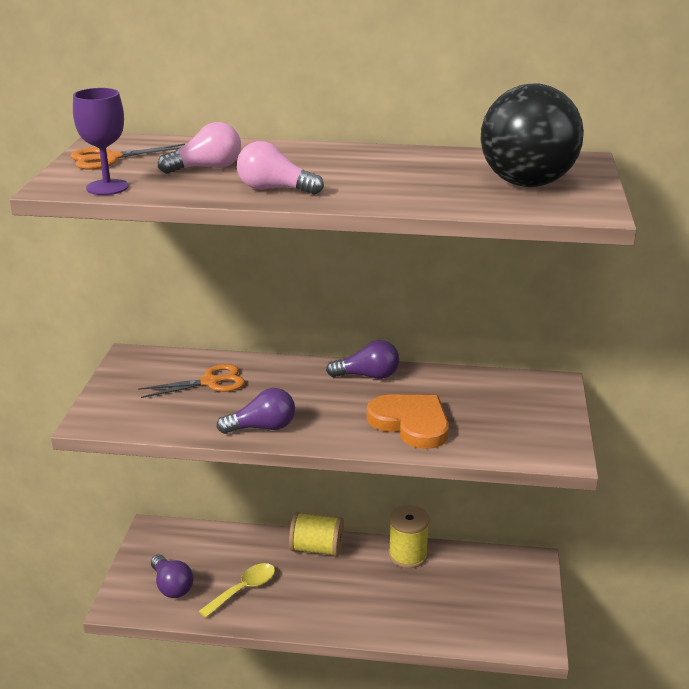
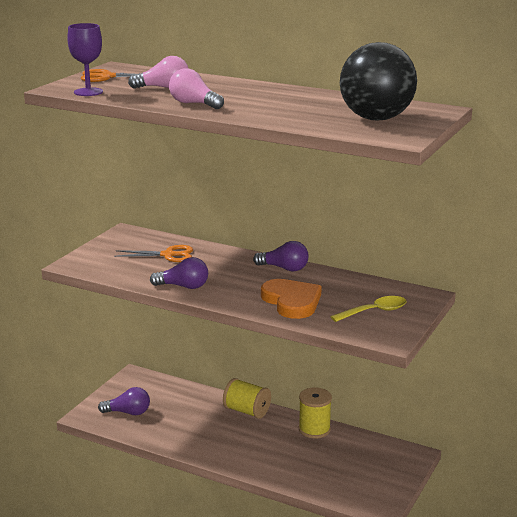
camera: 20 degrees right, 5 degrees down
(171, 586) = (128, 412): purple light bulb -> purple light bulb turned 75 degrees counterclockwise
(243, 590) = (177, 425): yellow spoon -> yellow spoon (374, 312)

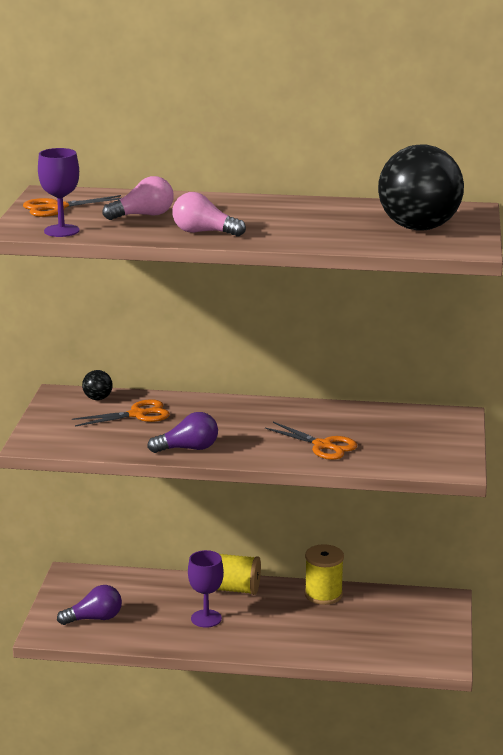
camera: 20 degrees left, 0 degrees up
(150, 239) = (98, 398): none -> black ball
(210, 430) = (206, 618): none -> purple goblet
(284, 268) = (284, 409): purple light bulb -> none
(292, 301) = (323, 445): orange heart -> orange scissors
(374, 312) = (418, 442): yellow spoon -> none

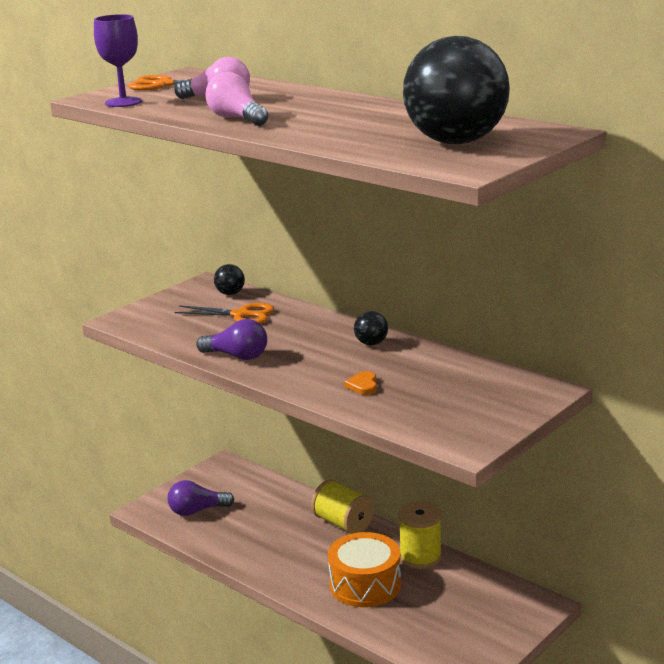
camera: 35 degrees right, 0 degrees up
(94, 618) = (197, 511): purple light bulb -> purple light bulb turned 150 degrees clockwise
(206, 618) = (287, 543): purple goblet -> none
(282, 412) = (371, 343): none -> black ball
(304, 628) = (365, 584): none -> orange drum
(323, 445) = (363, 385): orange scissors -> orange heart

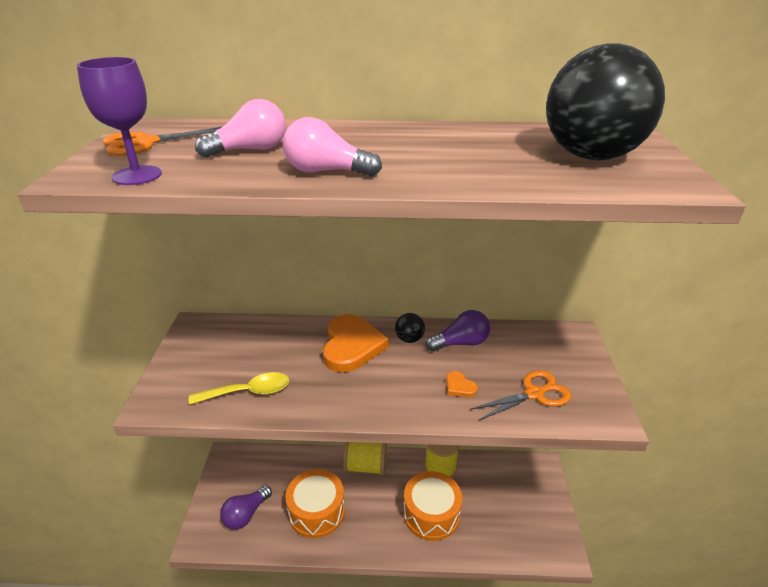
camera: 40 degrees left, 10 degrees up
(191, 335) = (248, 392): none -> yellow spoon
(230, 293) = (230, 329): black ball -> none
(237, 356) = (321, 400): purple light bulb -> purple light bulb (461, 343)
(241, 315) = (268, 350): orange scissors -> orange scissors (534, 394)
(259, 535) = (316, 511): none -> orange drum
(313, 332) = (351, 346): none -> orange heart

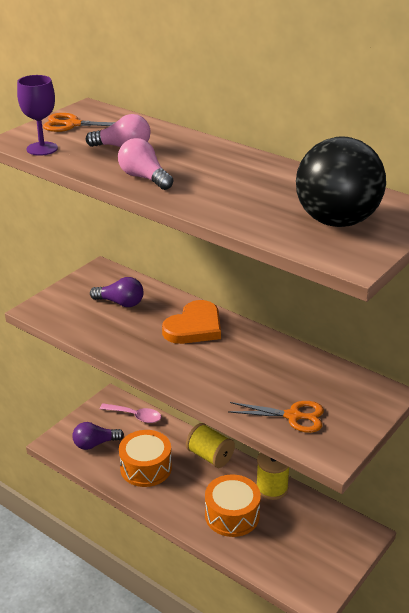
camera: 35 degrees right, 0 degrees up
(248, 392) = (96, 327): yellow spoon -> none
(265, 463) = (135, 416): none -> pink spoon
(409, 339) = (242, 340): black ball -> none
(459, 386) = (242, 386): orange heart -> none
(461, 343) = (280, 359): purple light bulb -> purple light bulb (120, 303)

